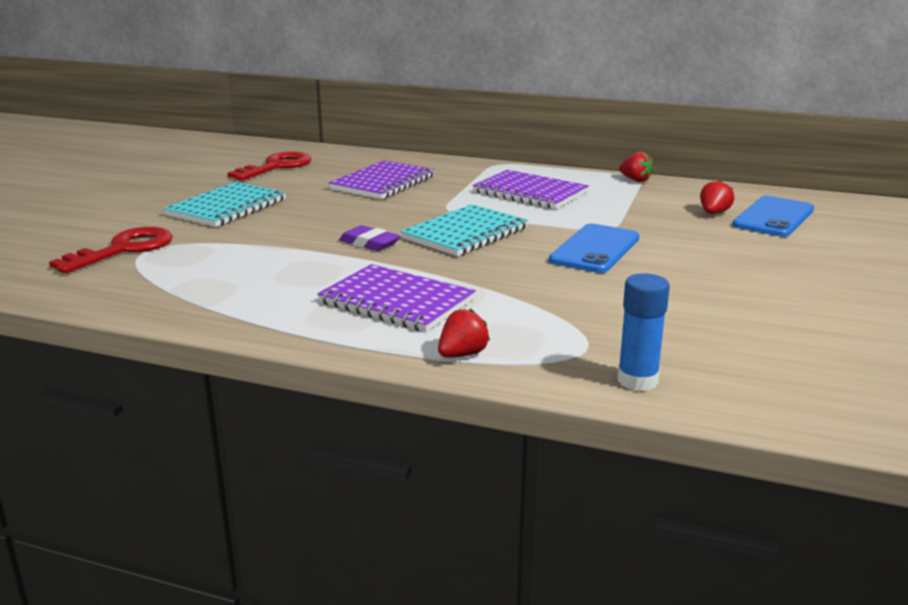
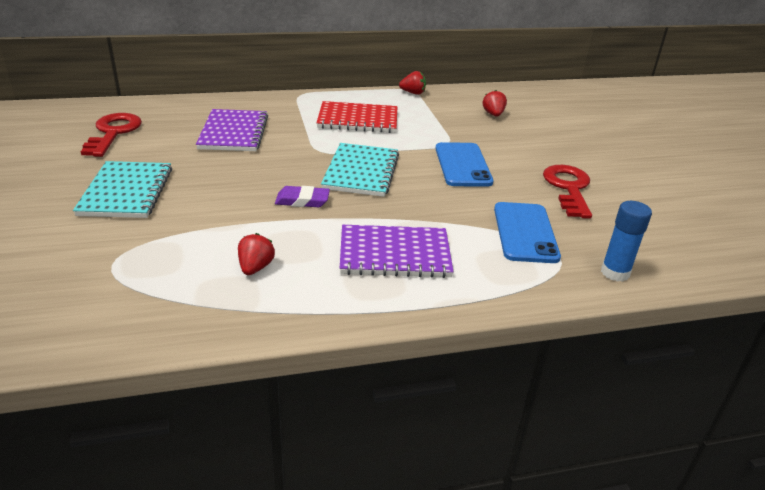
camera: 35 degrees left, 10 degrees up
(124, 249) = (87, 269): red key -> red key (568, 188)
(462, 354) = (497, 289): red strawberry -> red strawberry (255, 268)
(530, 192) = (358, 120): purple notebook -> red notebook
(774, 217) = (529, 110): blue phone -> blue phone (525, 232)

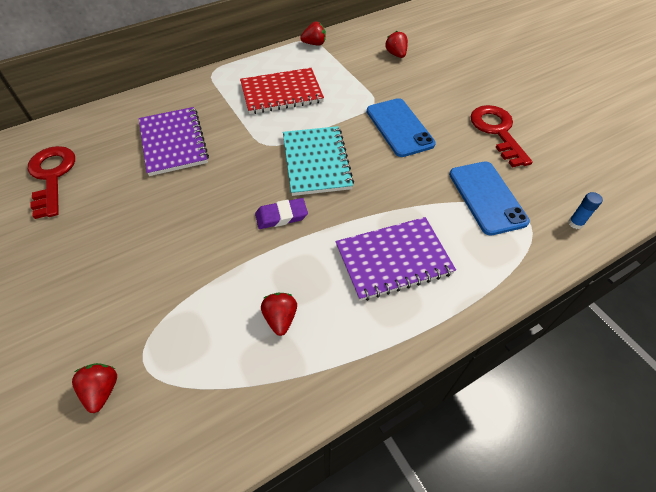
camera: 15 degrees left, 20 degrees up
(65, 274) = (102, 390): none -> red strawberry
(126, 192) = (107, 256): turquoise notebook -> none
(615, 273) = (575, 223): blue glue stick -> blue glue stick, size x0.59

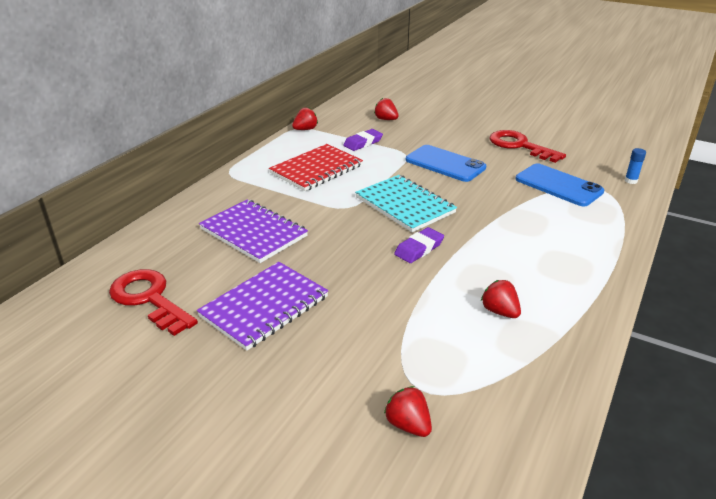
camera: 30 degrees left, 20 degrees down
(349, 76) = (363, 143): none -> purple eraser
(393, 260) = (539, 243): purple notebook -> purple notebook (264, 307)

